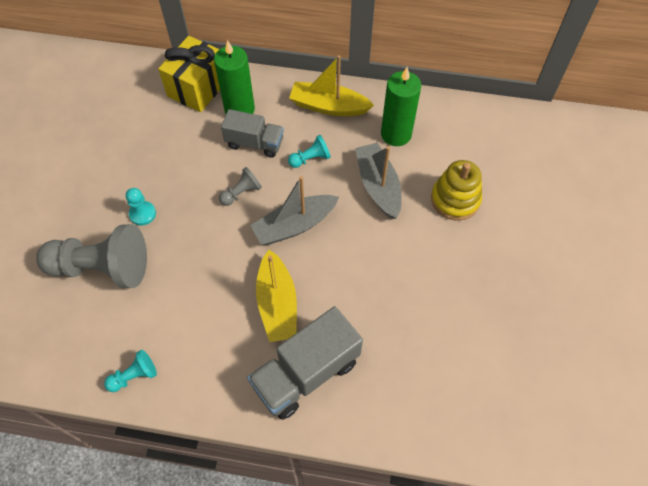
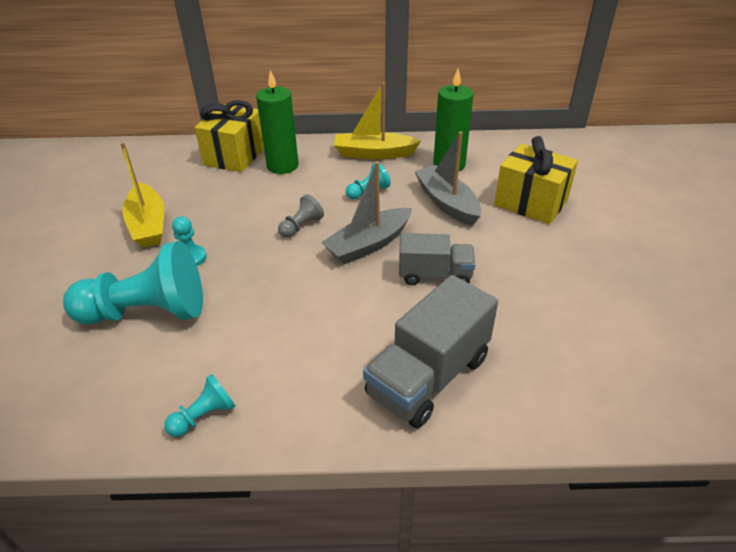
camera: 10 degrees left, 20 degrees down
(102, 268) = (147, 312): grey pawn -> turquoise pawn
(254, 143) = (305, 187): grey truck -> grey truck (435, 275)
(277, 304) = (371, 314): yellow boat -> yellow boat (148, 225)
(455, 199) = (530, 203): yellow stacking toy -> yellow gift

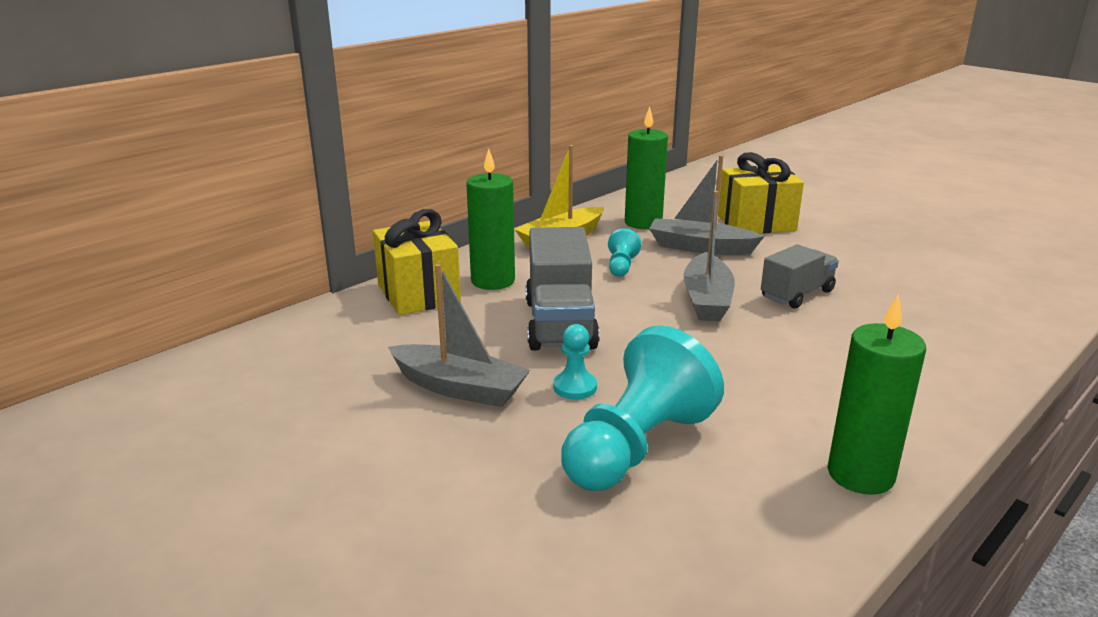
camera: 45 degrees left, 15 degrees down
(148, 225) = (459, 388): yellow boat -> grey boat
(204, 416) = (860, 474): turquoise pawn -> green candle
(301, 226) = (622, 314): grey pawn -> none
(428, 376) = (929, 352): grey truck -> grey truck (560, 324)

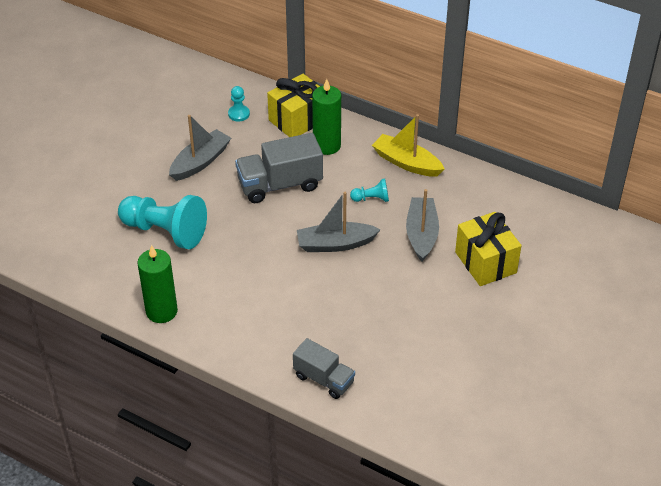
camera: 75 degrees right, 20 degrees up
(459, 388) = (200, 162): grey boat -> grey boat turned 150 degrees counterclockwise
(575, 387) = (212, 202): turquoise pawn -> turquoise pawn (239, 114)
(643, 223) = (457, 199): green candle -> none
(797, 294) = (360, 287): grey truck -> grey truck (324, 379)

